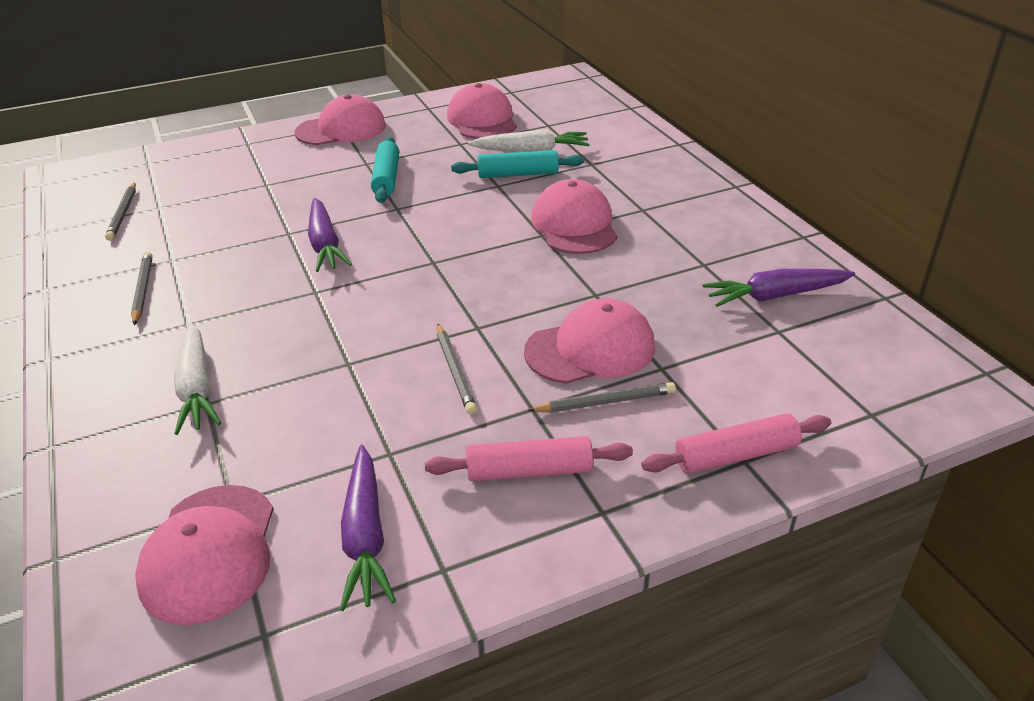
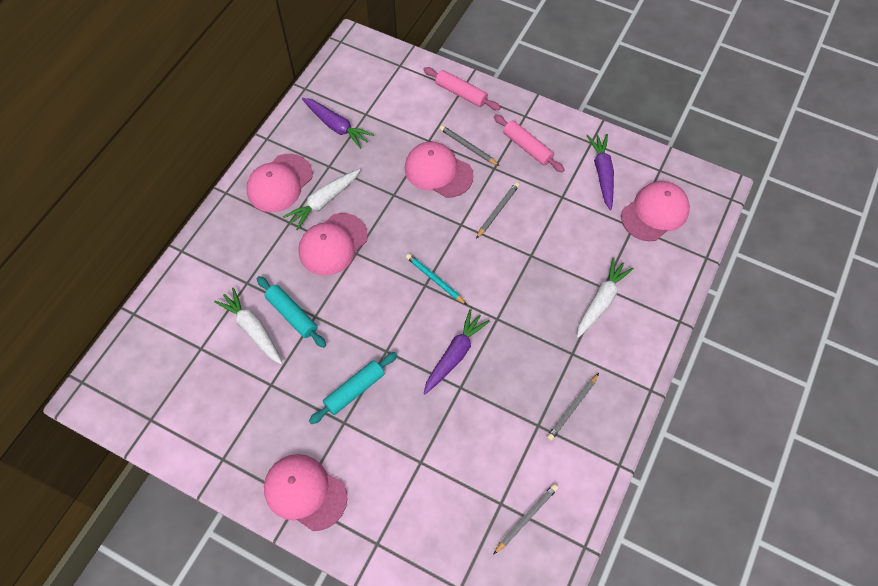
camera: 130 degrees left, 25 degrees up
(365, 536) = (602, 173): purple carrot -> purple carrot turned 45 degrees counterclockwise
(430, 271) = (435, 279): none -> turquoise pencil
(482, 120) = (220, 400): pink cap -> pink cap (279, 183)
(646, 240) = (323, 202): none -> white carrot

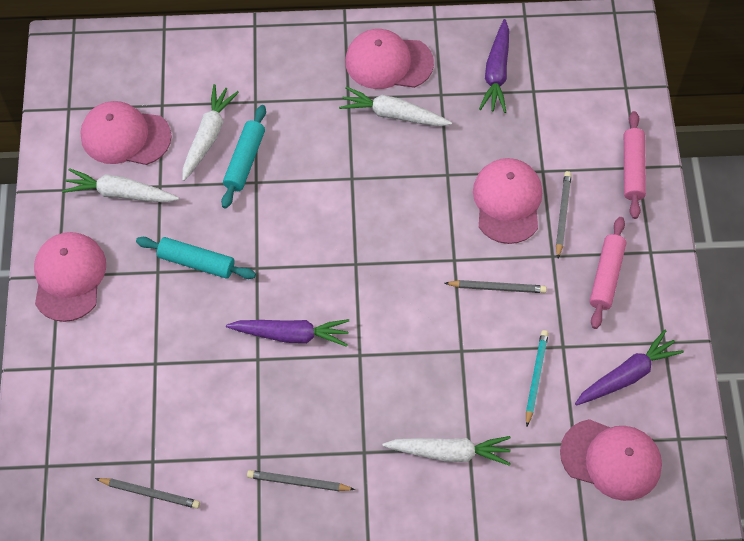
camera: 60 degrees right, 0 degrees up
(257, 417) = (120, 193): none -> white carrot
(333, 244) = (348, 151): pink cap -> pink cap (125, 136)
(435, 279) = (368, 269): turquoise pencil -> turquoise pencil (535, 377)

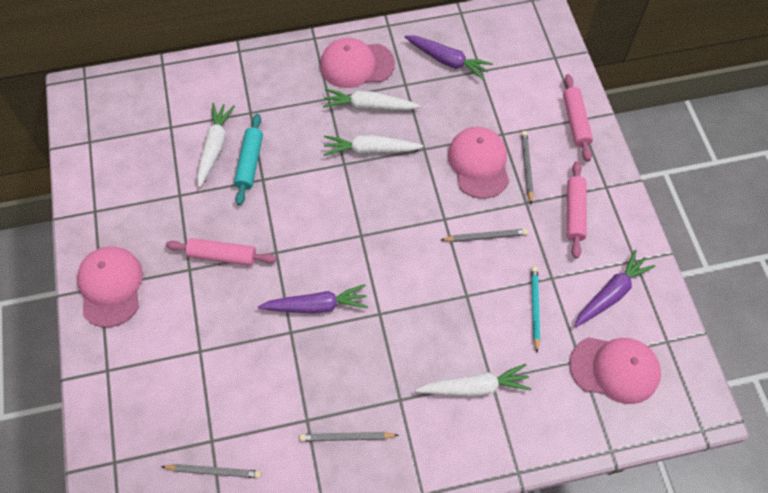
camera: 10 degrees left, 0 degrees up
(120, 193) = (145, 206): white carrot -> white carrot (370, 150)
(125, 136) = (142, 157): pink cap -> none
(196, 262) = (222, 256): turquoise rolling pin -> pink rolling pin
(496, 73) = (447, 61): purple carrot -> purple carrot turned 60 degrees counterclockwise

